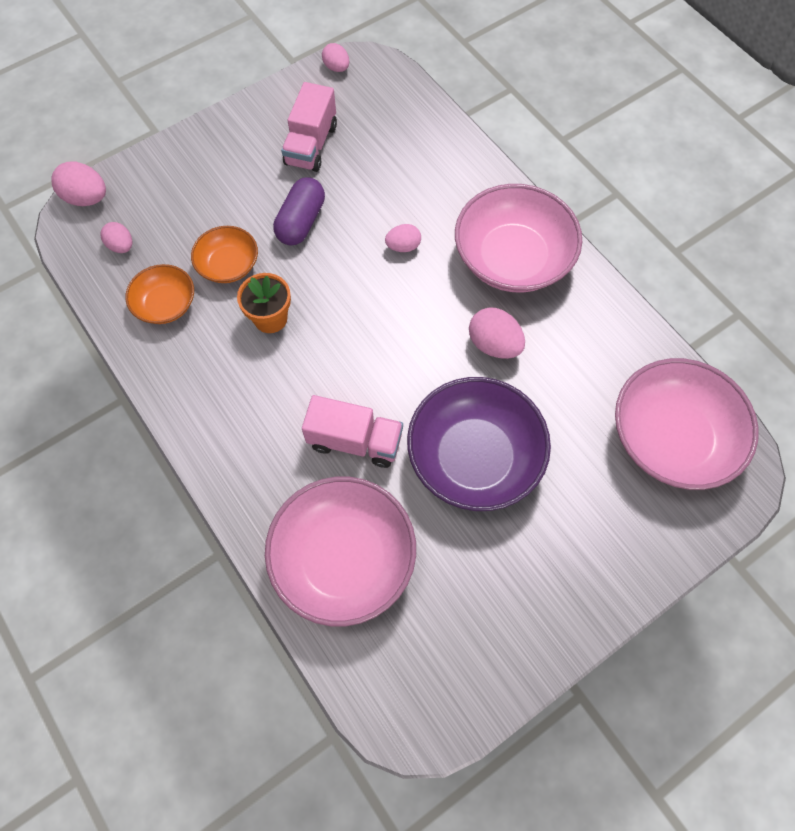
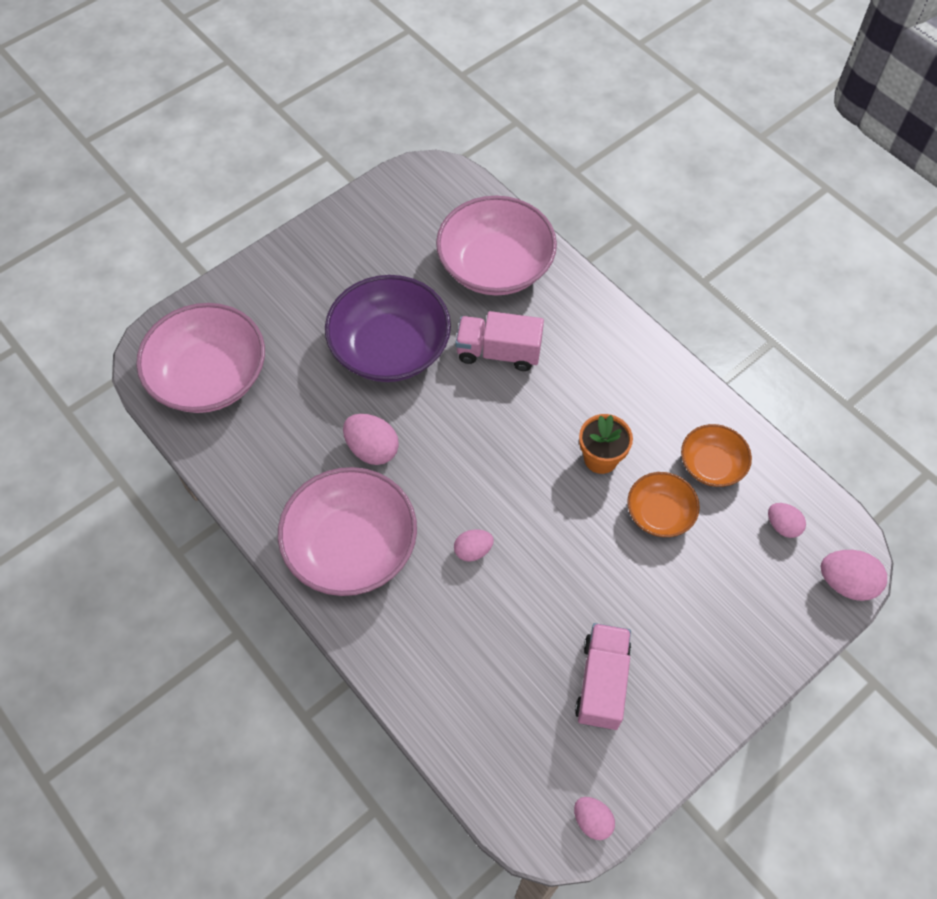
camera: 175 degrees right, 5 degrees down
(301, 222) = (592, 572): purple capsule -> none

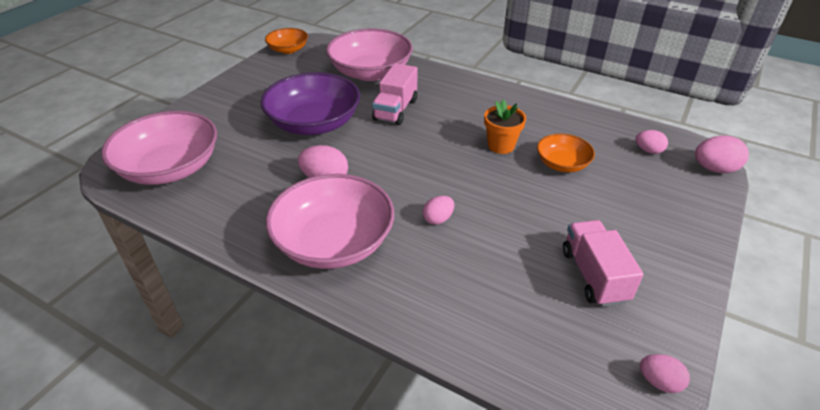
camera: 20 degrees left, 20 degrees down
(498, 352) = (395, 110): pink truck -> pink truck turned 60 degrees counterclockwise
(712, 464) = (578, 132): orange bowl -> orange bowl (288, 50)

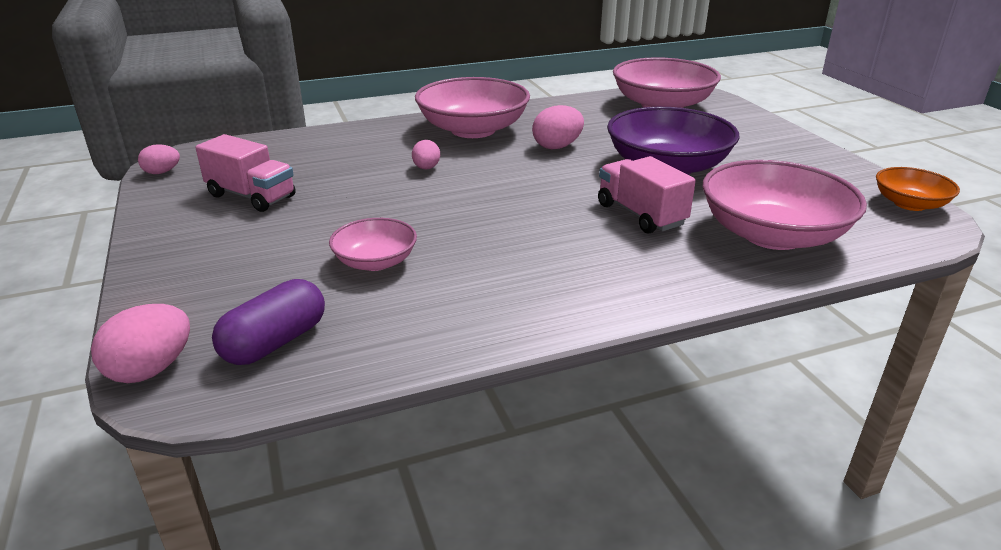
camera: 130 degrees right, 10 degrees down
(501, 145) = (469, 243): orange flower pot -> none
(562, 164) = (375, 261): orange bowl -> pink bowl
(648, 151) = (275, 342): pink egg -> purple capsule

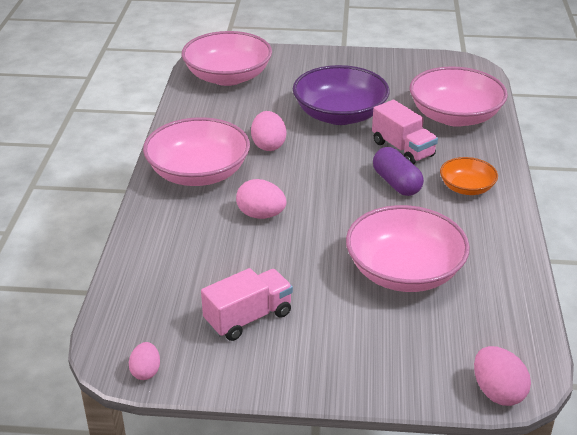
camera: 65 degrees left, 5 degrees up
(275, 342) = (488, 332): purple capsule -> purple capsule (396, 183)
(375, 261) = (404, 271): pink bowl -> pink bowl, size x1.87
(426, 168) = (261, 215): pink egg -> pink egg, size x1.56
(640, 215) = (402, 149): pink truck -> pink truck turned 120 degrees counterclockwise
(909, 204) = (445, 61): orange bowl -> orange bowl (466, 188)

